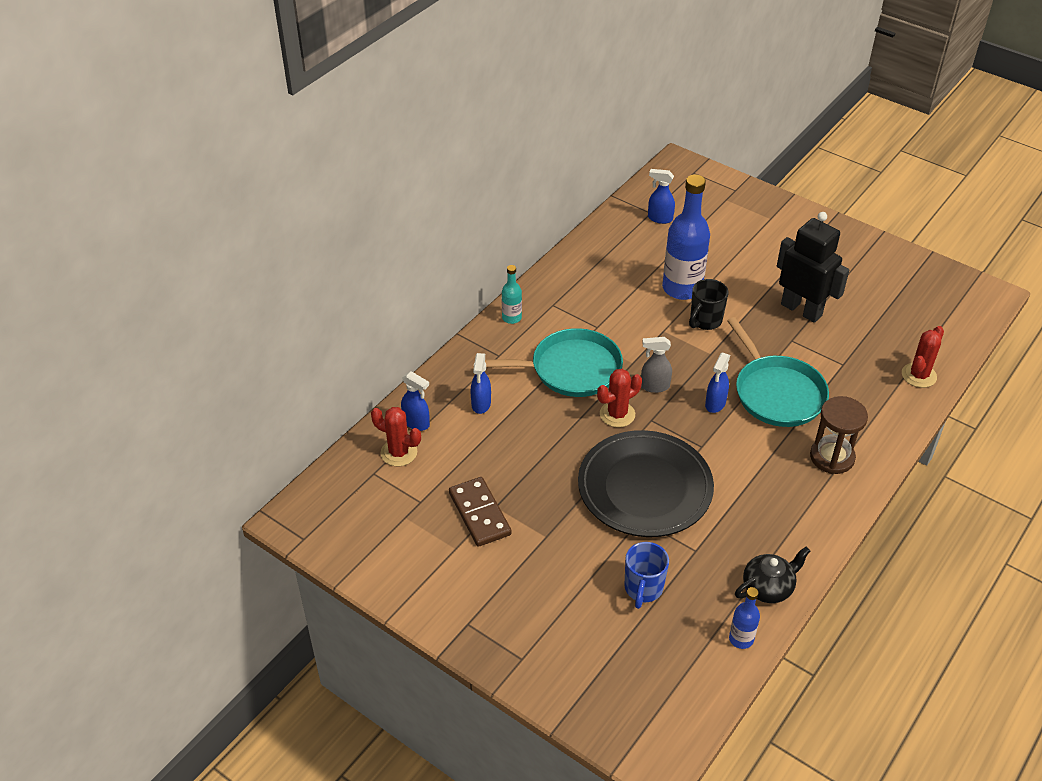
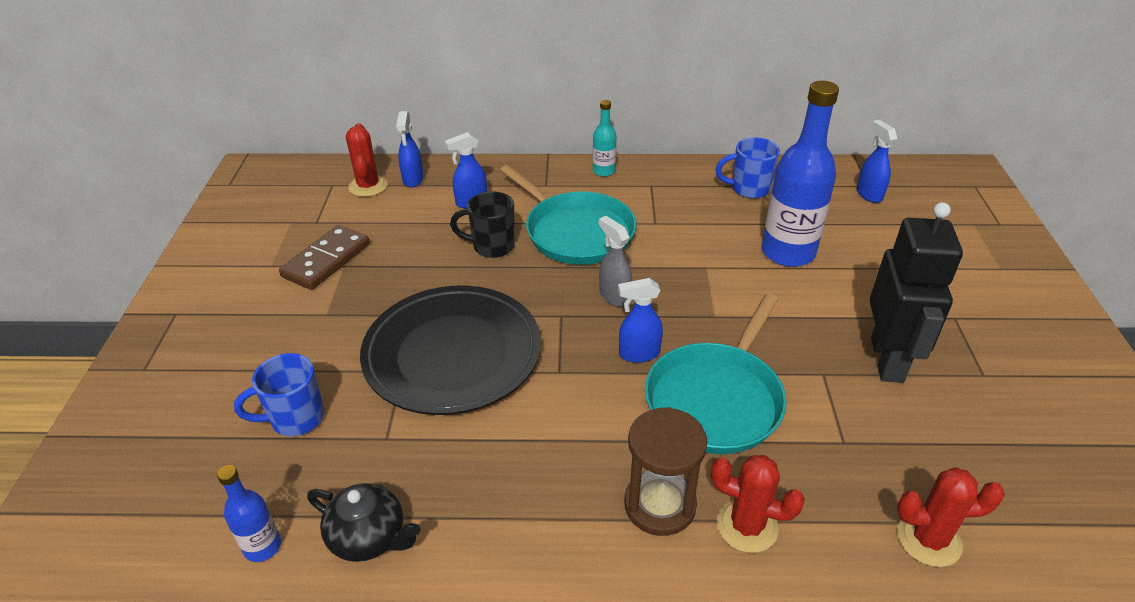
camera: 55 degrees right, 5 degrees down
(602, 264) = (748, 189): none -> blue mug
(617, 414) = (544, 288): red cactus -> red cactus (747, 526)
(705, 321) = (760, 290): black mug -> black mug (492, 246)

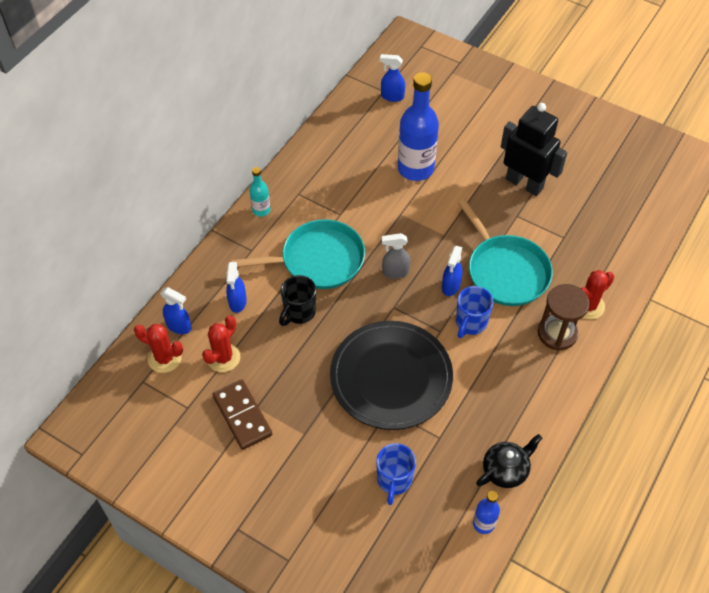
camera: 60 degrees left, 15 degrees up
(748, 189) = (342, 148): blue mug -> blue mug (470, 323)
(928, 539) = (631, 244): red cactus -> red cactus (223, 358)

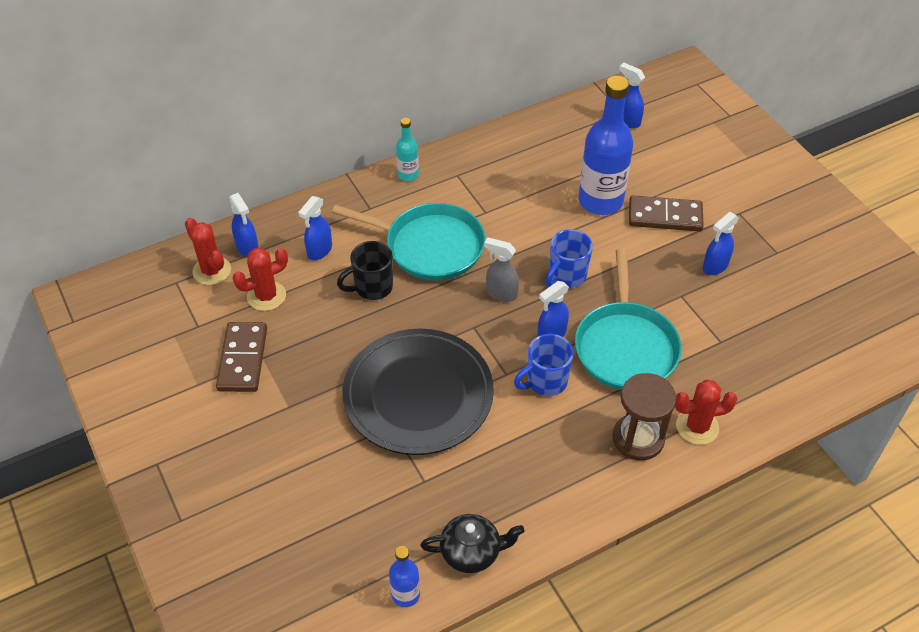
camera: 30 degrees right, 5 degrees down
(394, 480) = (344, 499): blue mug -> blue mug (566, 276)
(467, 161) = (665, 216): none -> brown domino
(524, 183) = (715, 266): black robot -> blue spray bottle

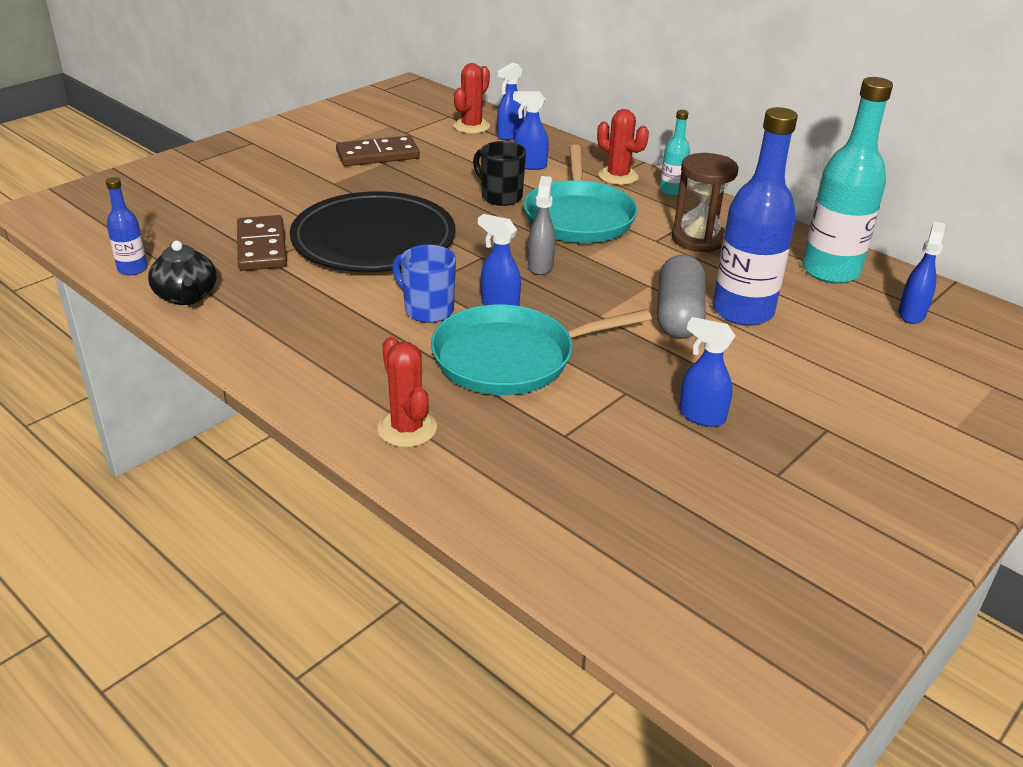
camera: 70 degrees right, 15 degrees down
(266, 296) = (457, 152): red cactus -> red cactus (618, 176)
(562, 135) = (830, 271): none -> turquoise bottle
(566, 276) = (596, 303): blue mug -> none
(595, 236) = (678, 315): none -> grey capsule
(638, 438) = (370, 384): brown hourglass -> brown hourglass (698, 239)
(665, 216) = (760, 364): brown domino -> brown domino (261, 247)

